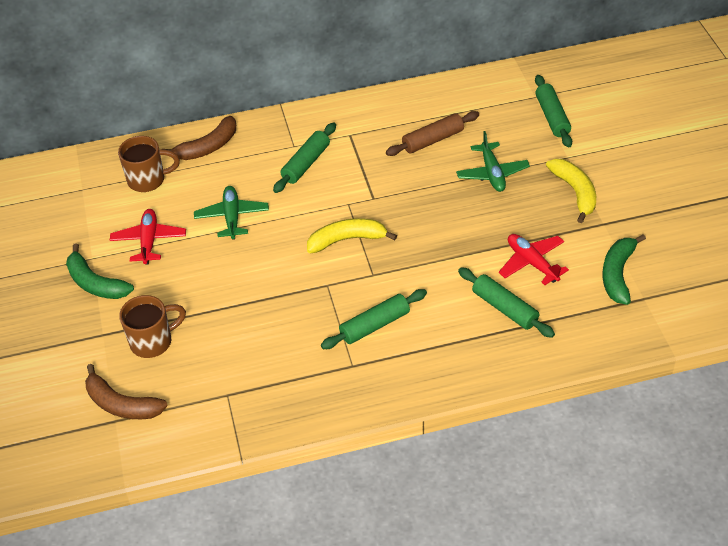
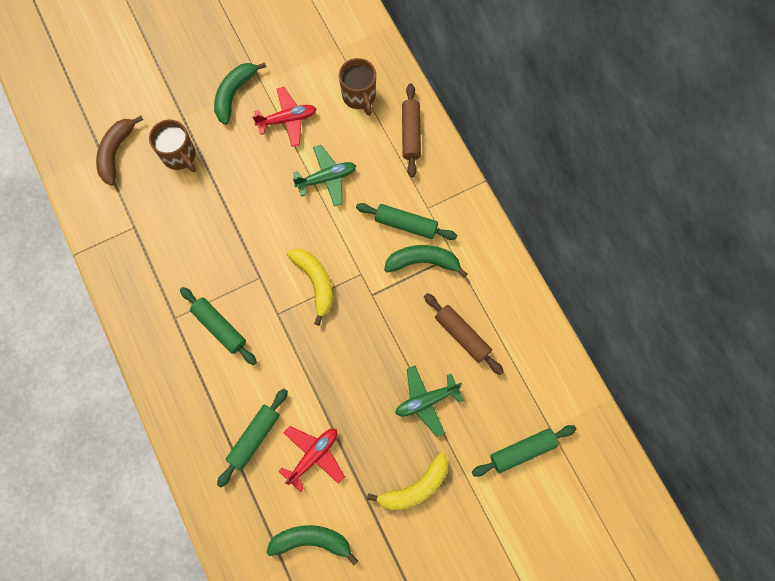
camera: 75 degrees right, 25 degrees up
(208, 147) = (411, 134): brown banana -> brown rolling pin
(350, 157) = (423, 262): none -> green banana

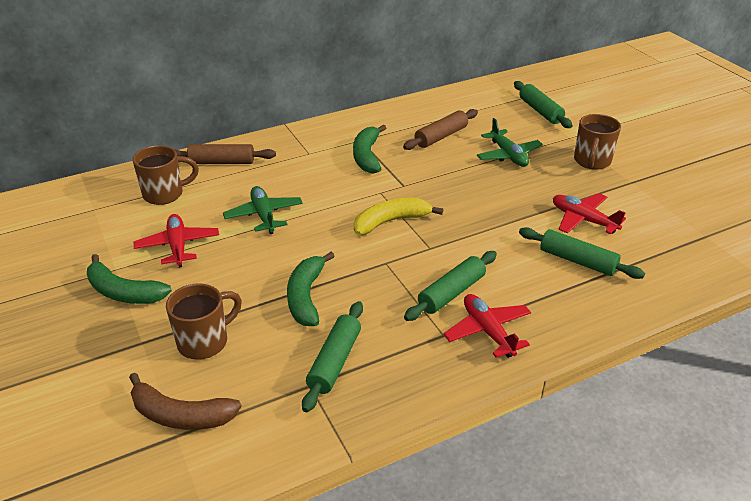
camera: 90 degrees left, 35 degrees down
(175, 351) = (488, 331): none -> red plane
(311, 541) = (669, 219): green banana -> green banana (306, 296)
(406, 224) = (326, 165): green rolling pin -> green rolling pin (334, 362)
(415, 487) = (591, 161): yellow banana -> brown mug

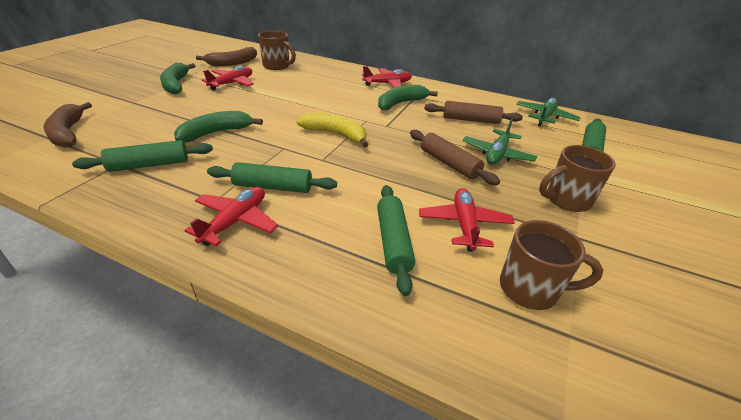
camera: 50 degrees right, 0 degrees up
(106, 225) = (232, 63): none -> brown banana
(205, 342) = (144, 118): brown mug -> brown mug (530, 289)
(222, 162) = (327, 69): brown rolling pin -> brown rolling pin (449, 164)
(264, 215) = (289, 95): green plane -> green plane (545, 117)
(313, 143) = (387, 84): none -> red plane

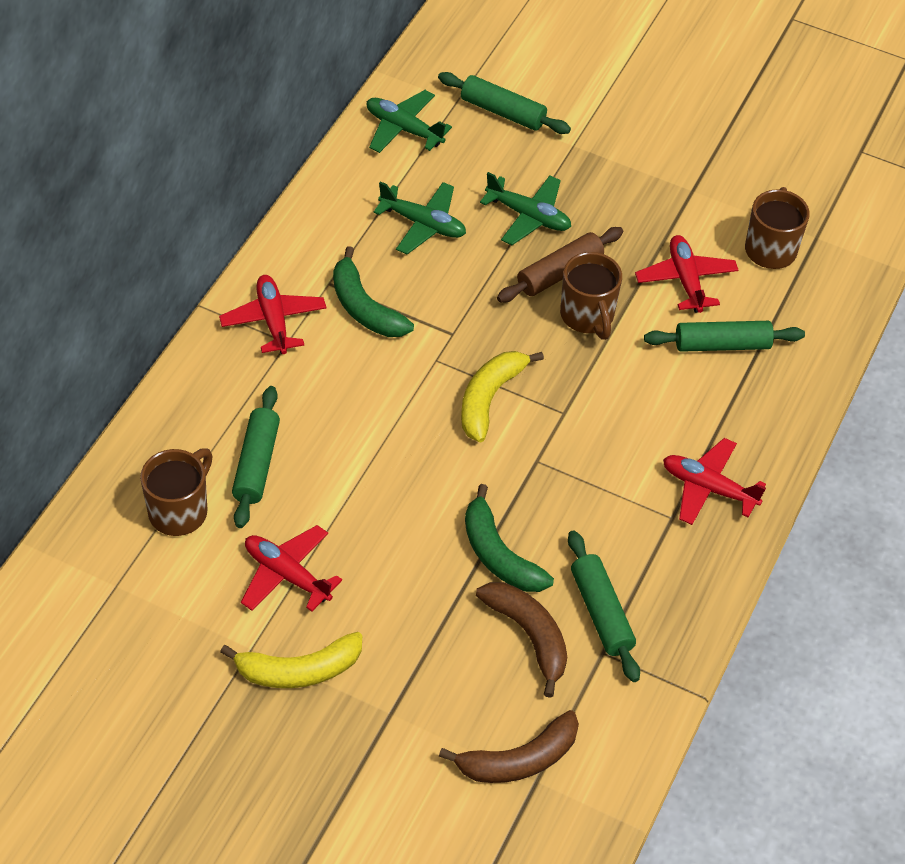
camera: 90 degrees left, 15 degrees up
(176, 84) = (299, 670): green banana -> yellow banana
(232, 63) = (162, 598): brown banana -> brown banana (529, 636)
(273, 187) = (636, 461): green rolling pin -> green rolling pin (256, 464)
(464, 225) = (685, 280): red plane -> red plane turned 75 degrees clockwise
(470, 120) = (423, 224): brown rolling pin -> green plane
(566, 200) = (628, 177): brown mug -> brown mug (587, 316)

